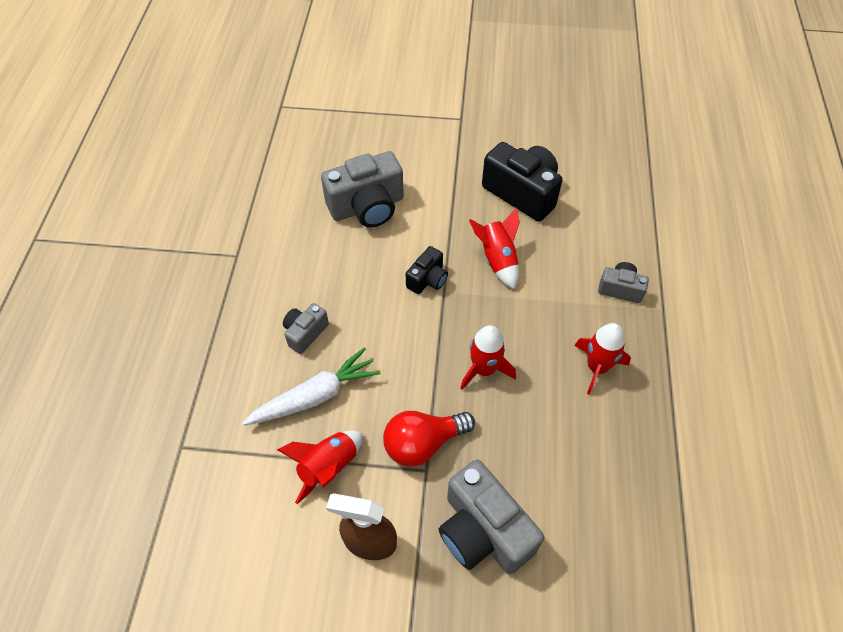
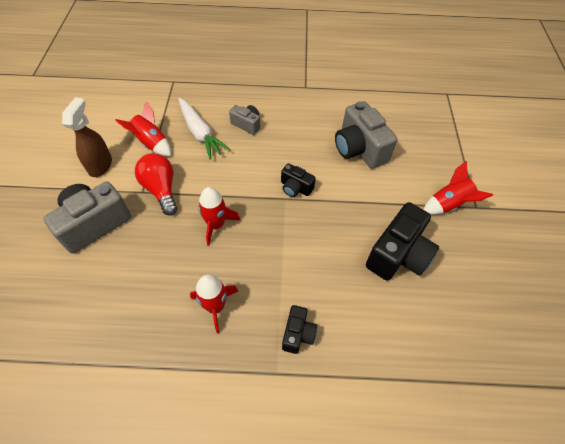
camera: 85 degrees right, 0 degrees up
(497, 260) = (319, 234): red rocket -> red rocket (448, 204)
(620, 289) = (298, 334): grey camera -> black camera

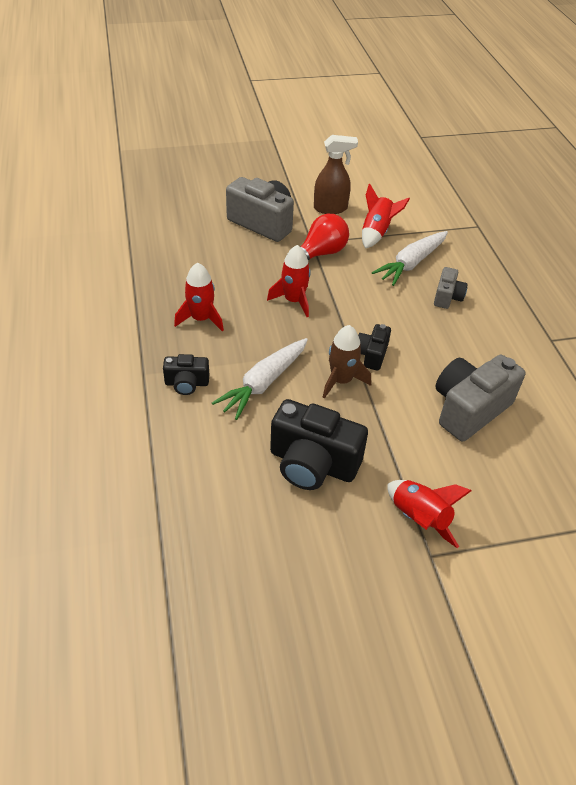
camera: 75 degrees right, 10 degrees down
(310, 270) = (263, 383): none -> white carrot
(318, 214) = (341, 380): none -> brown rocket

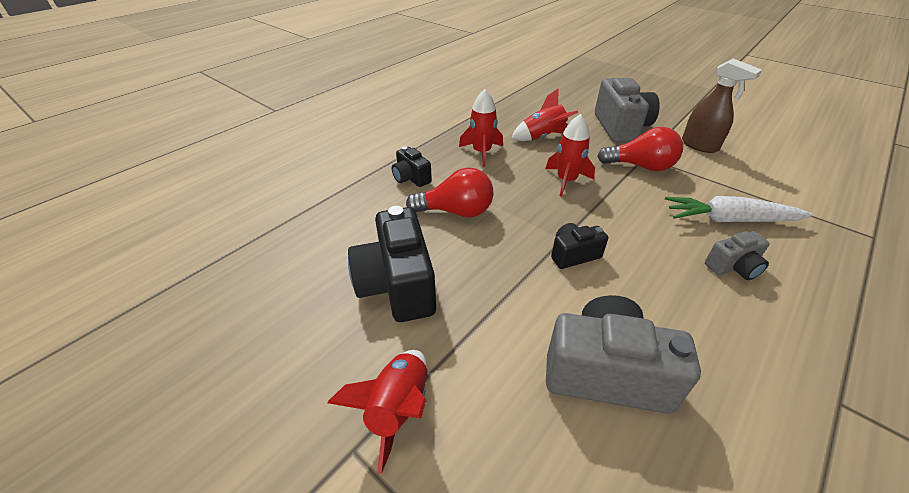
camera: 55 degrees right, 5 degrees down
(263, 383) = (456, 211): white carrot -> red light bulb
(341, 380) = (516, 252): brown rocket -> none
(376, 233) = (723, 181): red rocket -> red rocket (542, 137)

